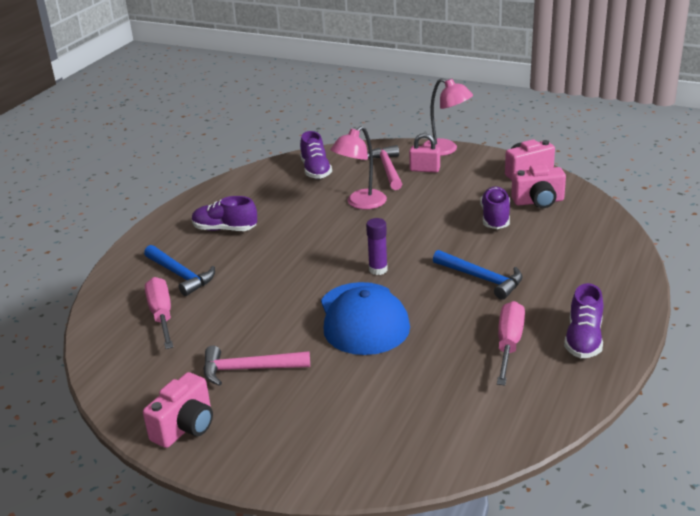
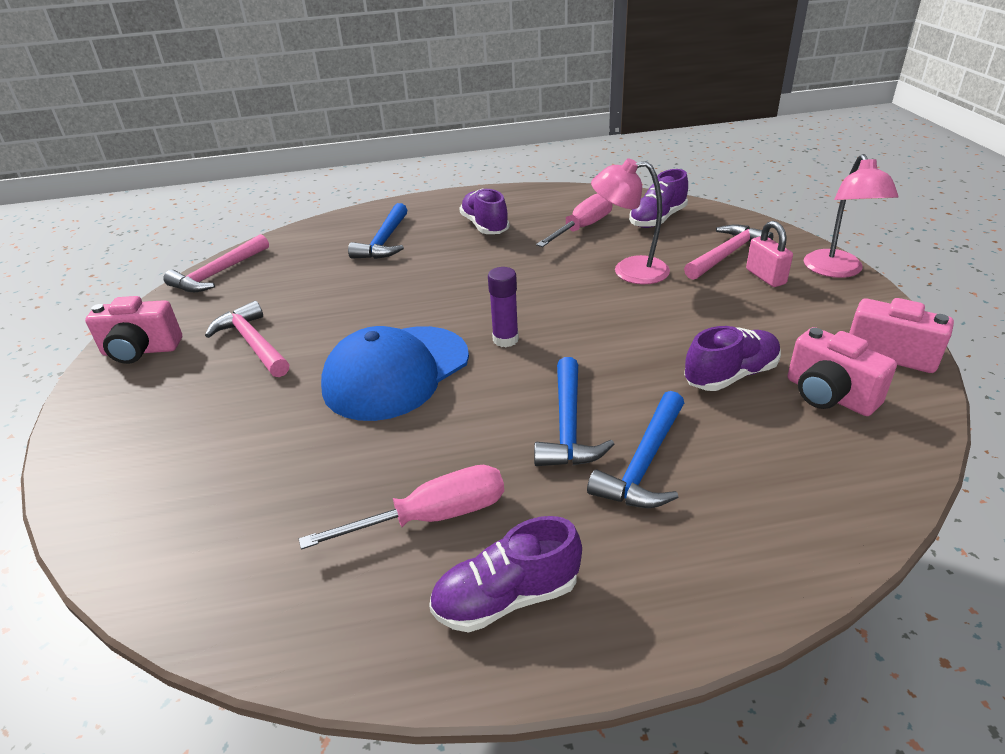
camera: 55 degrees right, 5 degrees up
(109, 365) = (218, 274): none -> pink hammer
(161, 315) = (312, 261): pink screwdriver -> pink screwdriver (583, 227)
(533, 269) = (644, 464): none -> blue hammer

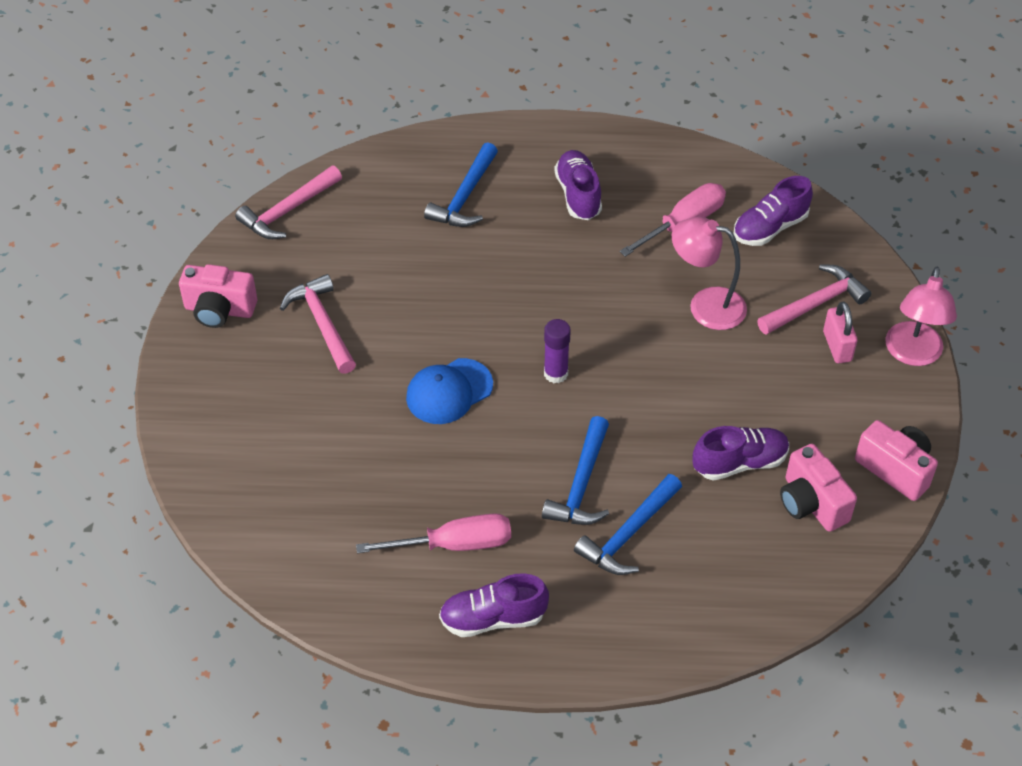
camera: 10 degrees right, 15 degrees up
(396, 372) = (449, 391): blue cap -> blue cap, size x0.64

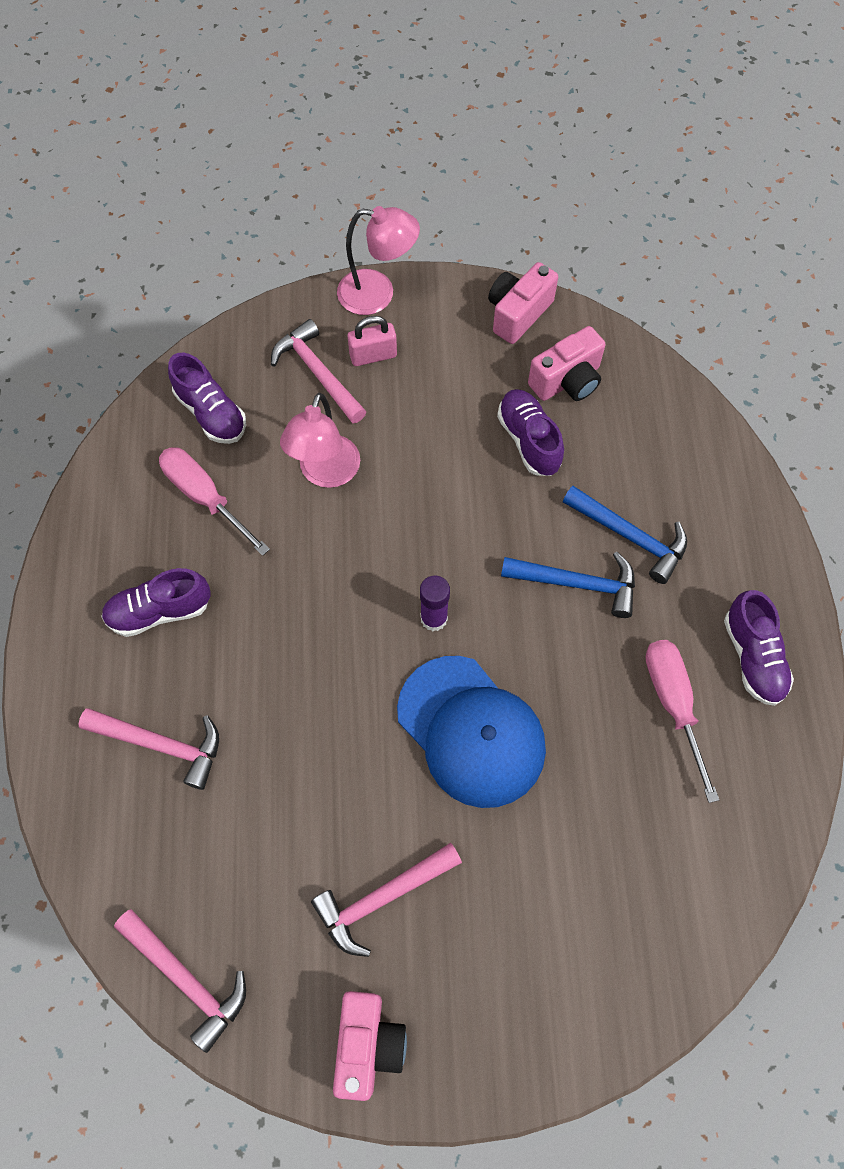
camera: 95 degrees left, 15 degrees up
(449, 391) = (471, 731): blue cap -> blue cap, size x1.57
(465, 197) = (162, 744): blue hammer -> pink hammer

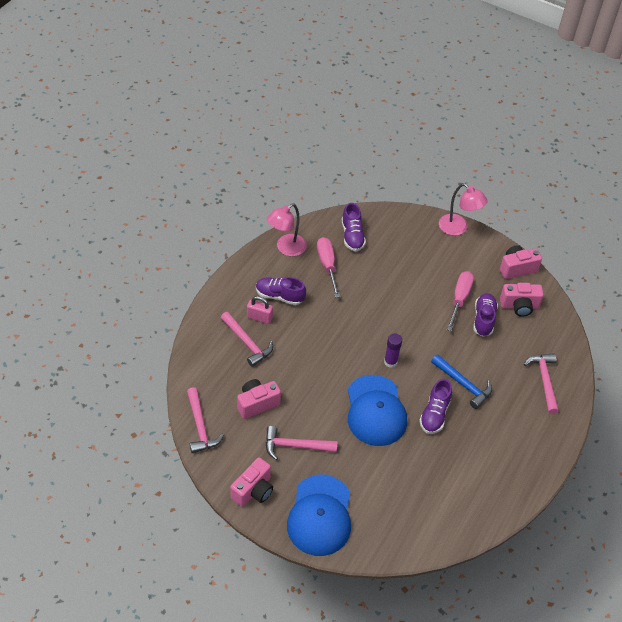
camera: 30 degrees right, 15 degrees down
(259, 859) = (257, 404): none -> pink camera
(317, 373) = (409, 245): pink hammer -> pink hammer (544, 380)
(326, 473) = (384, 284): pink lamp -> pink lamp (286, 248)
(373, 355) = (438, 251): pink padlock -> pink padlock (259, 317)
(514, 1009) = (320, 515): none -> blue cap
(630, 537) = (501, 380): blue hammer -> none
(673, 703) = (471, 451): pink screwdriver -> pink screwdriver (459, 299)
(753, 657) = (522, 456): purple shoe -> purple shoe (434, 414)

